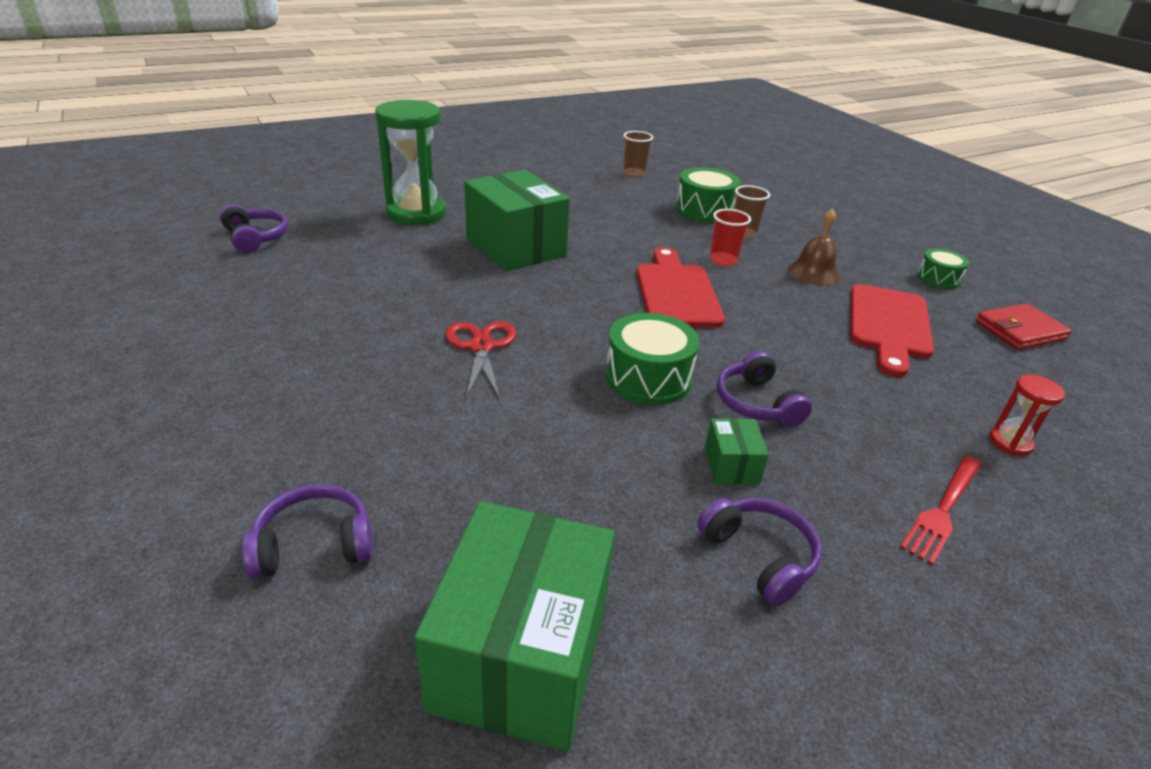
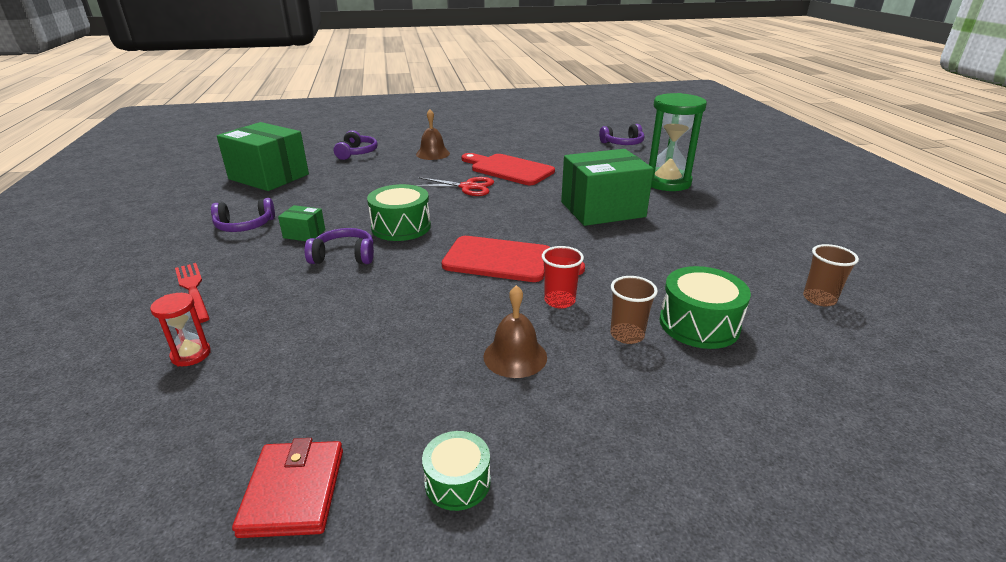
camera: 110 degrees right, 5 degrees down
(314, 417) = (433, 154): none -> brown bell
(889, 325) = (384, 366): red cutting board -> red cutting board (508, 169)

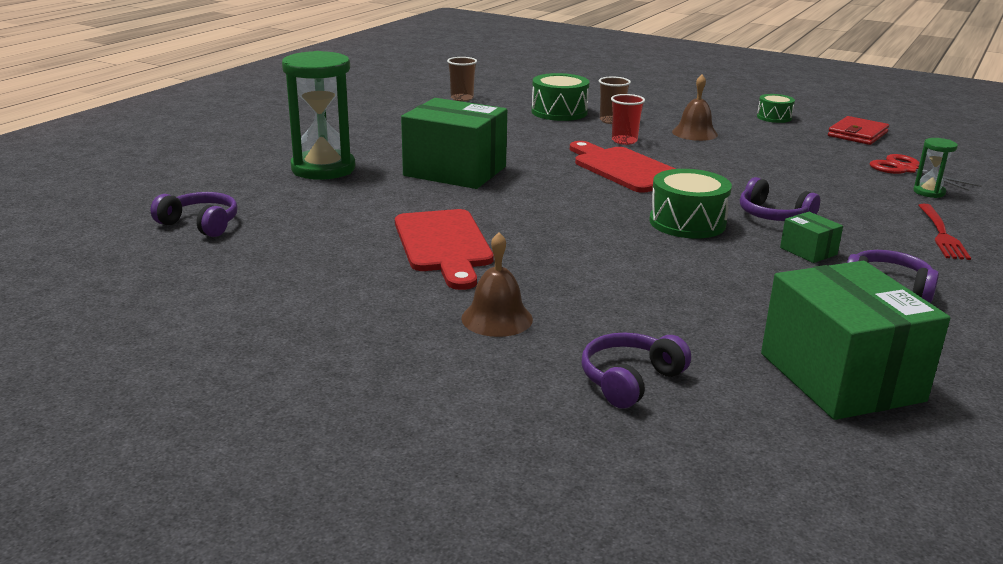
camera: 140 degrees left, 5 degrees down
(191, 355) = (929, 192): red hourglass -> green hourglass
(467, 187) = (543, 240): red scissors -> red scissors (907, 170)

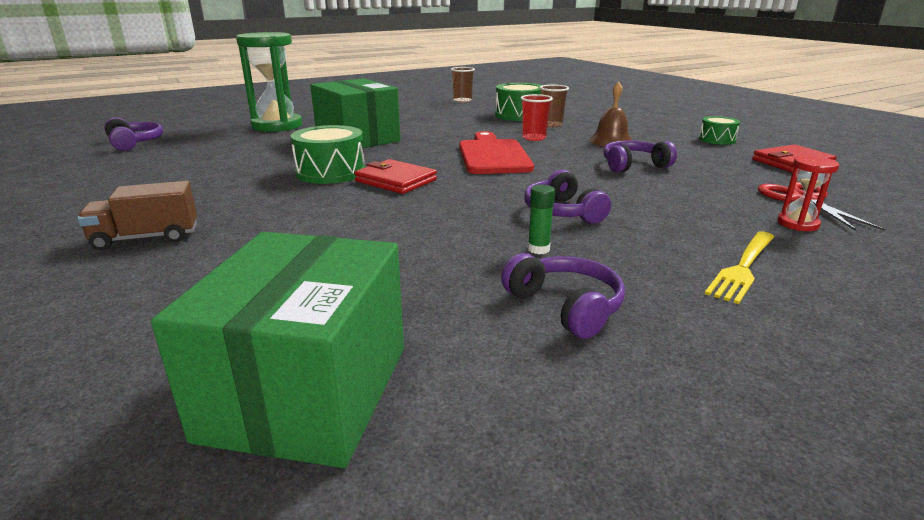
camera: 30 degrees right, 0 degrees up
(444, 245) = (238, 180): red cutting board -> none
(497, 318) = (146, 238): brown bell -> brown truck
(592, 213) = (396, 180): none -> red wallet
(630, 380) = (113, 320): purple headphones -> purple headphones (633, 165)
(687, 222) = (464, 202): green drum -> green drum (331, 172)
(808, 251) = (538, 249): green box -> green glue stick
(929, 192) = (797, 224): green hourglass -> red hourglass
(942, 234) = (743, 268): red fork -> yellow fork

